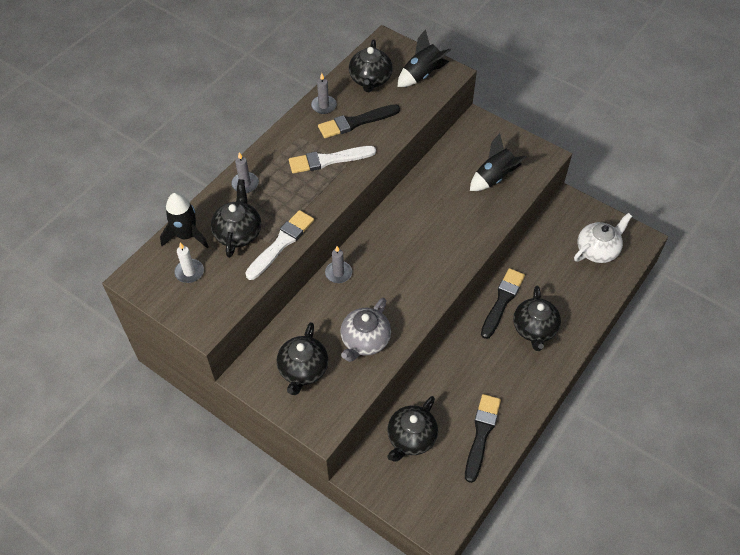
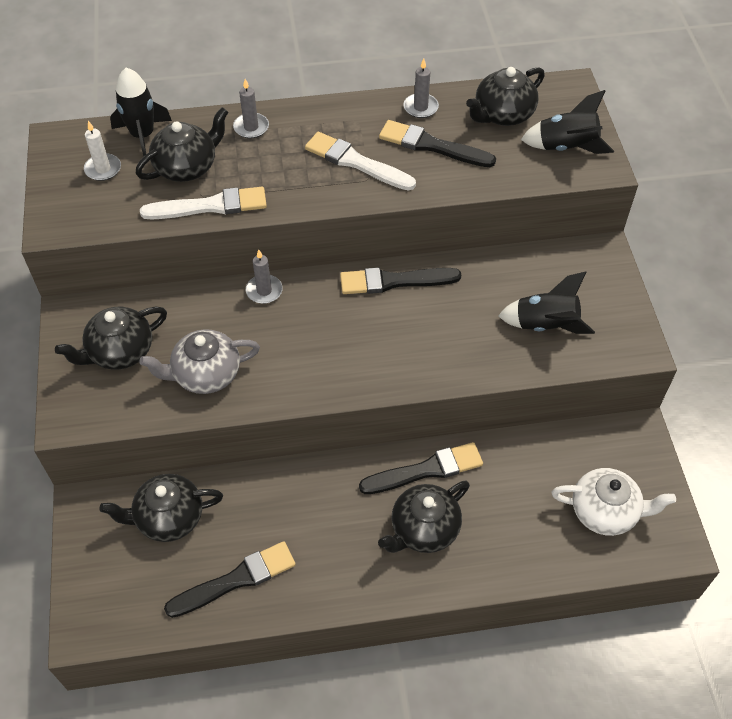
camera: 45 degrees right, 0 degrees up
(398, 214) = (394, 281): none -> black brush

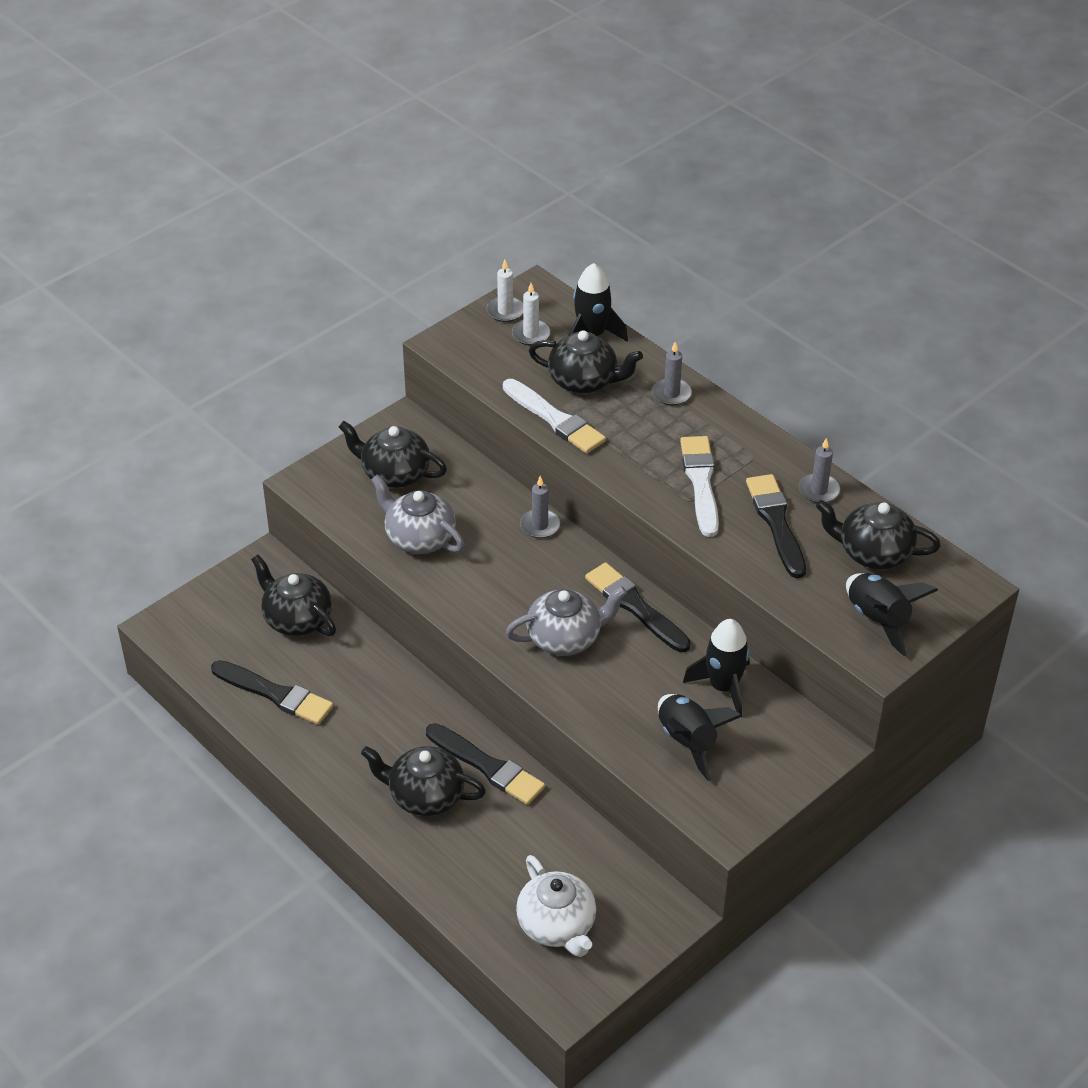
camera: 55 degrees right, 10 degrees down
(60, 169) = (505, 311): none -> white candle
(390, 340) = (565, 638): none -> grey teapot
(510, 276) = (723, 687): none -> black rocket

